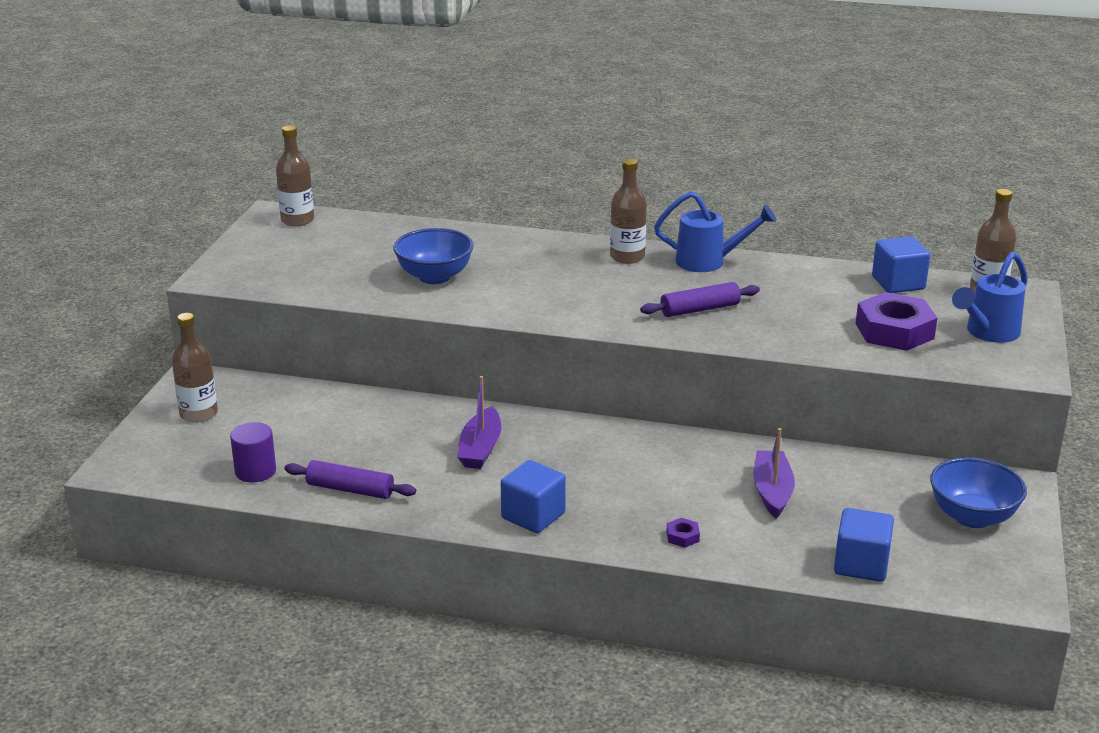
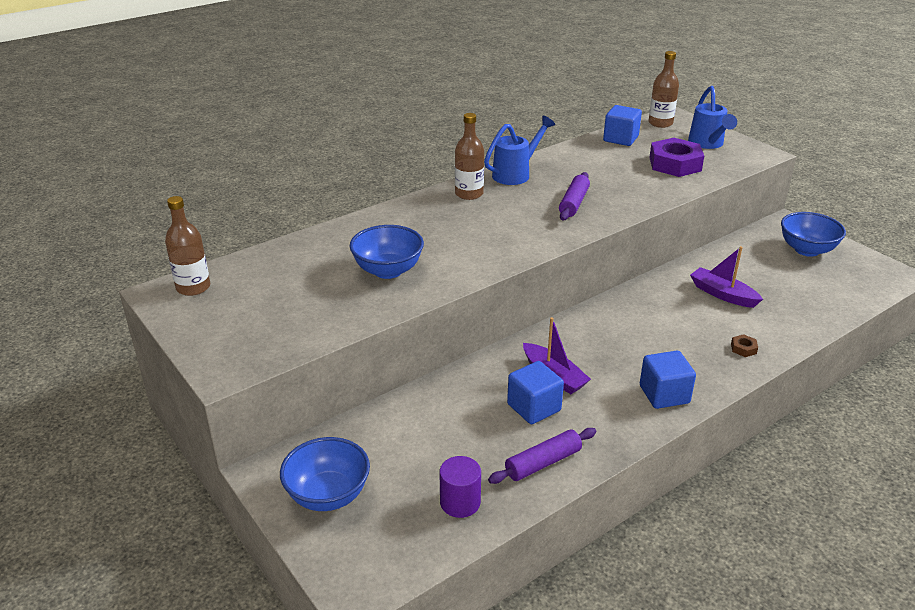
camera: 50 degrees left, 5 degrees up
(198, 414) = (328, 495): brown bottle -> blue bowl
(682, 536) = (743, 348): purple nut -> brown nut
(861, 565) = (826, 304): blue cube -> blue cube (534, 407)

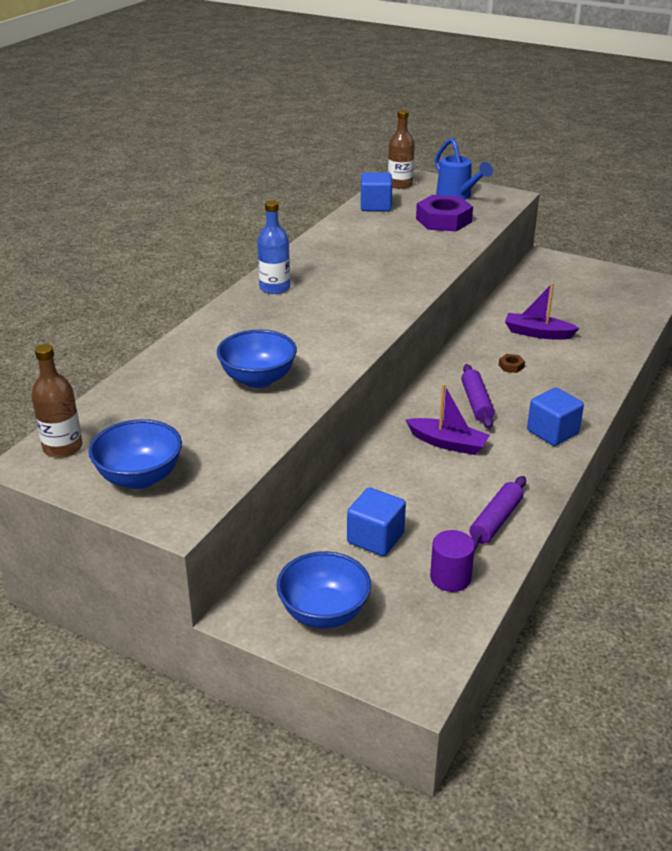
camera: 25 degrees left, 0 degrees up
(469, 194) = (274, 288): brown bottle -> blue bottle
(516, 174) = (304, 259): blue watering can -> none
(534, 407) = (451, 476): blue cube -> blue cube (375, 538)
(573, 203) = (382, 275): purple rolling pin -> purple rolling pin (476, 403)
(743, 348) = (587, 375): brown nut -> brown nut (511, 366)
(807, 250) = (577, 278): blue bowl -> blue bowl (139, 477)

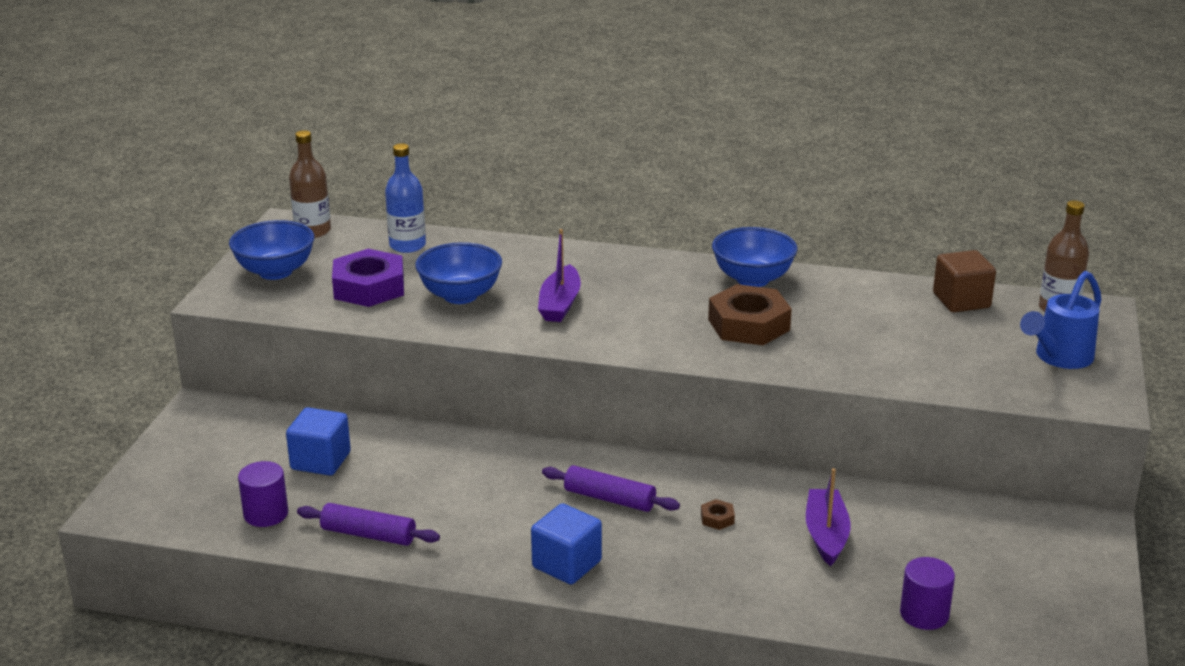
camera: 75 degrees right, 5 degrees down
(274, 288) = (668, 272): blue bottle -> blue bottle (407, 245)
(324, 613) = (205, 448): blue bowl -> blue bowl (752, 279)
(372, 273) = (748, 325): none -> brown nut
(375, 206) = (961, 301): blue cube -> brown cube
(443, 220) = (957, 356): purple nut -> purple nut (369, 287)
(448, 443) = (510, 487): purple boat -> purple boat (560, 304)
(476, 403) = (609, 499): purple rolling pin -> purple rolling pin turned 45 degrees clockwise
(620, 320) = (924, 614): none -> purple cylinder

